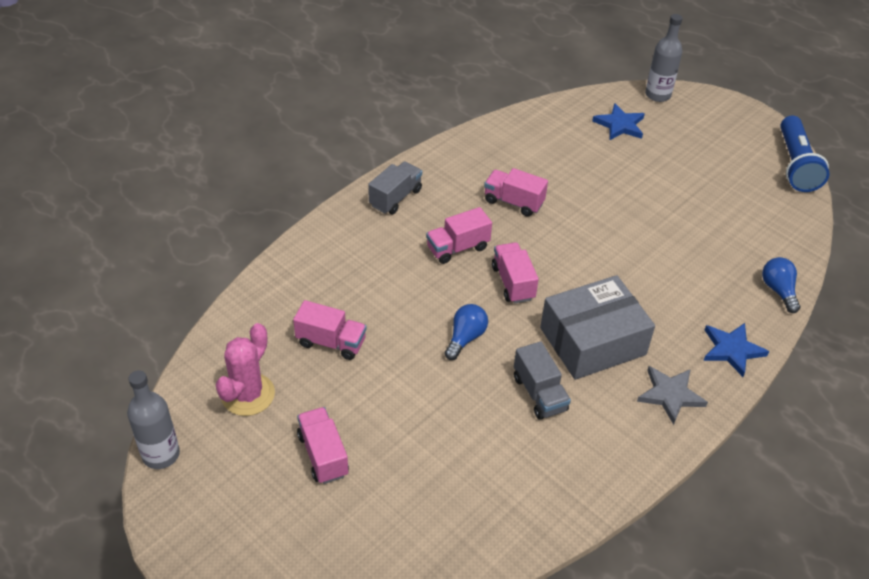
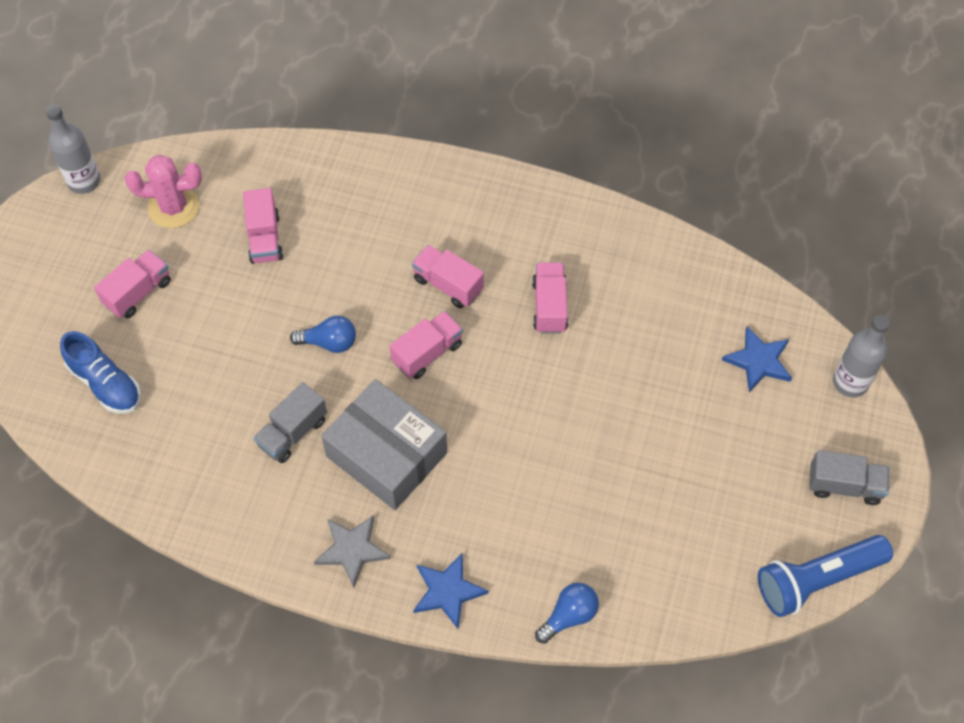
camera: 65 degrees right, 15 degrees up
(395, 198) = (487, 200): grey truck -> grey truck (844, 485)
(407, 516) = (105, 383): none -> blue shoe

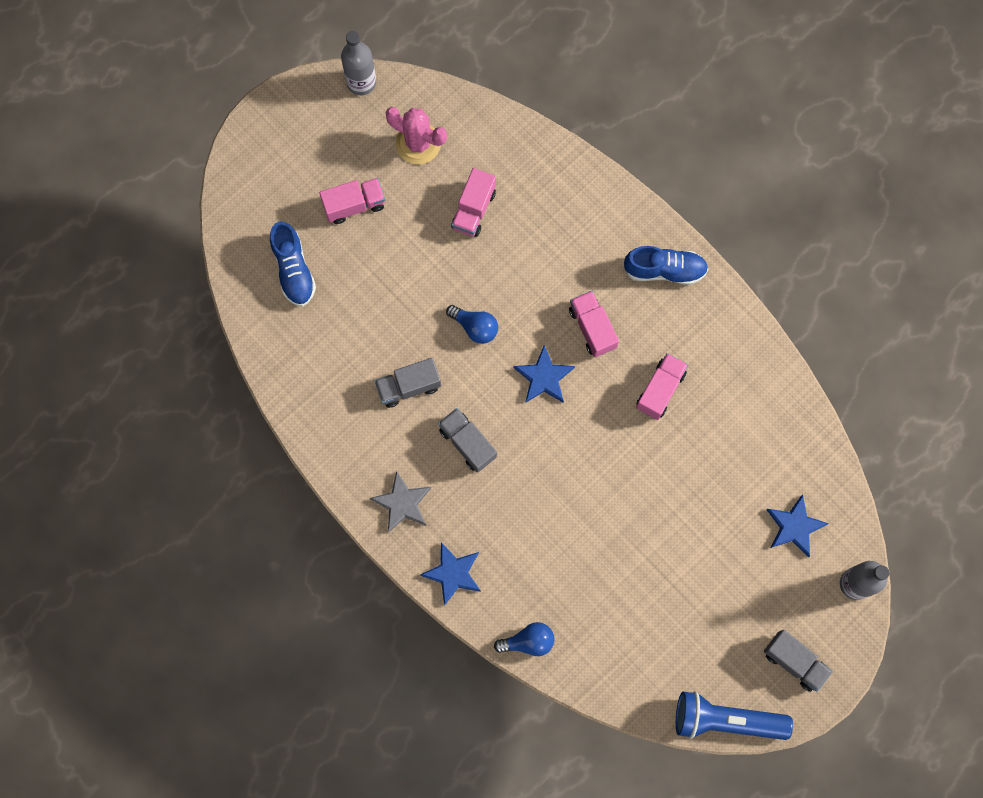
camera: 30 degrees right, 15 degrees up
(386, 455) = (467, 443): grey box -> grey truck
(427, 353) = (544, 377): pink truck -> blue star
(486, 200) = (664, 270): none -> blue shoe

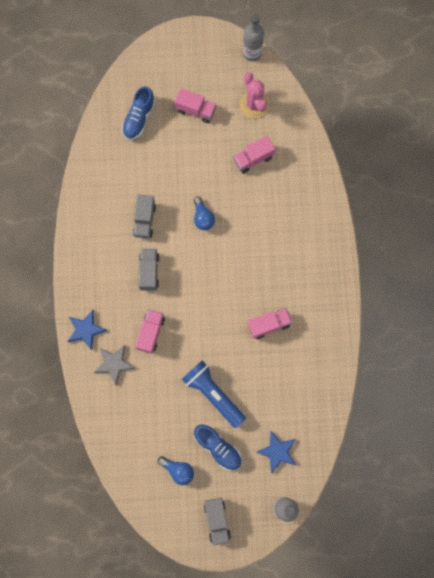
camera: 40 degrees right, 0 degrees up
(402, 503) = (92, 275): grey star -> grey star (114, 364)
(409, 386) = (145, 220): grey truck -> grey truck turned 105 degrees counterclockwise
(528, 641) = (93, 395): blue light bulb -> blue light bulb (178, 470)
(544, 377) = (215, 270): blue star -> none
(592, 328) = (261, 265): pink truck -> pink truck (150, 333)
(664, 270) = (324, 266): blue shoe -> blue shoe (218, 448)
(725, 720) = (156, 519): blue flashlight -> blue flashlight (213, 394)

